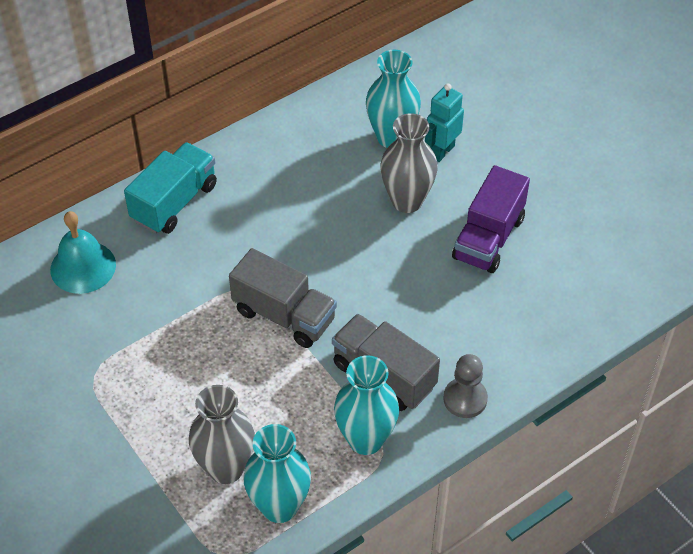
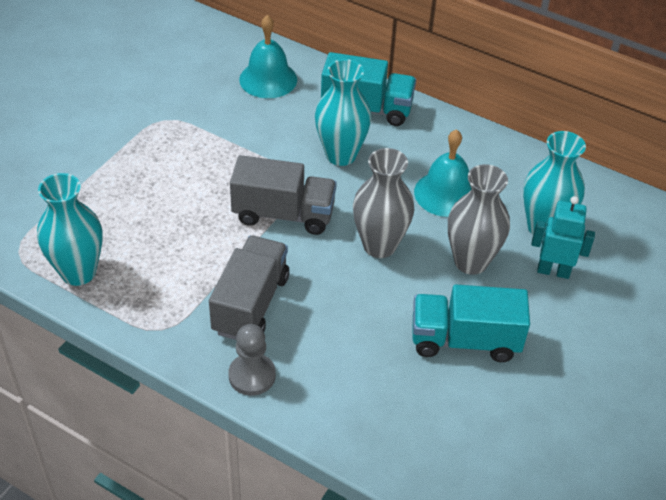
camera: 65 degrees right, 5 degrees down
(226, 468) = (105, 226): grey vase -> grey vase (379, 245)
(284, 315) = (283, 214): grey truck -> grey truck turned 90 degrees counterclockwise
(319, 186) = (446, 193): none -> turquoise bell
(365, 439) = (172, 311): turquoise vase -> turquoise vase (341, 155)
(488, 238) = (464, 340): purple truck -> turquoise truck

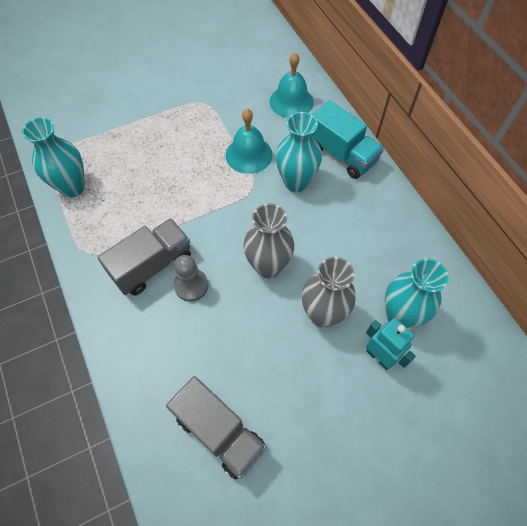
camera: 35 degrees right, 15 degrees up
(252, 375) = (113, 319): grey pawn -> grey pawn (191, 285)
(283, 214) = (223, 209): grey truck -> grey truck (219, 432)
(446, 193) = (347, 249): turquoise bell -> turquoise bell (249, 154)
(464, 340) = (269, 375): turquoise truck -> none

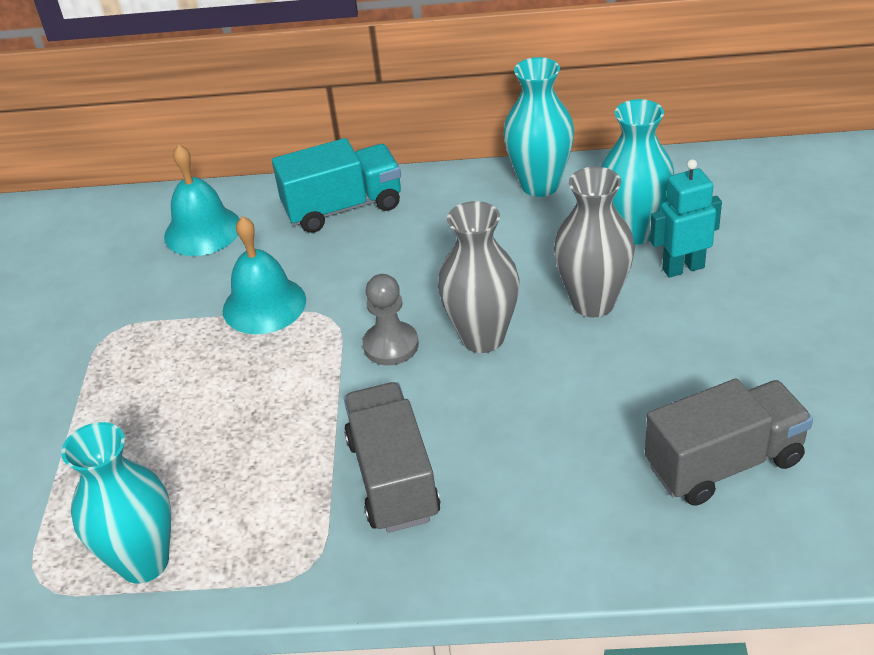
camera: 60 degrees left, 20 degrees down
(191, 285) = (462, 436): grey pawn -> grey pawn (391, 345)
(296, 182) = (356, 267): turquoise vase -> turquoise vase (540, 185)

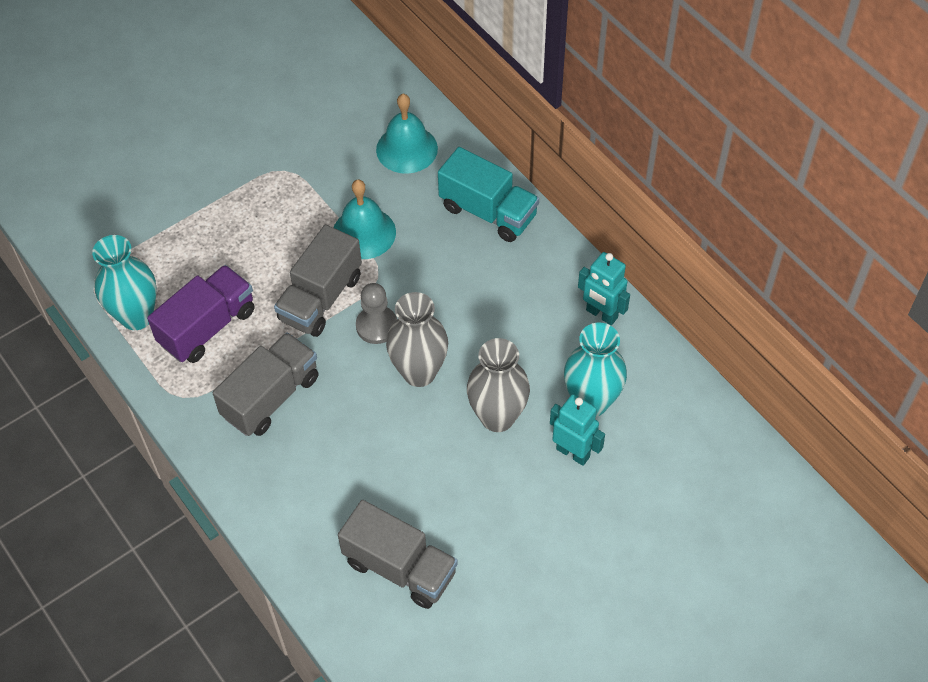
camera: 50 degrees right, 15 degrees up
(236, 495) = (208, 327): none -> purple truck
(307, 375) = (320, 298): none -> grey truck
(540, 185) = (601, 314): turquoise vase -> turquoise robot

